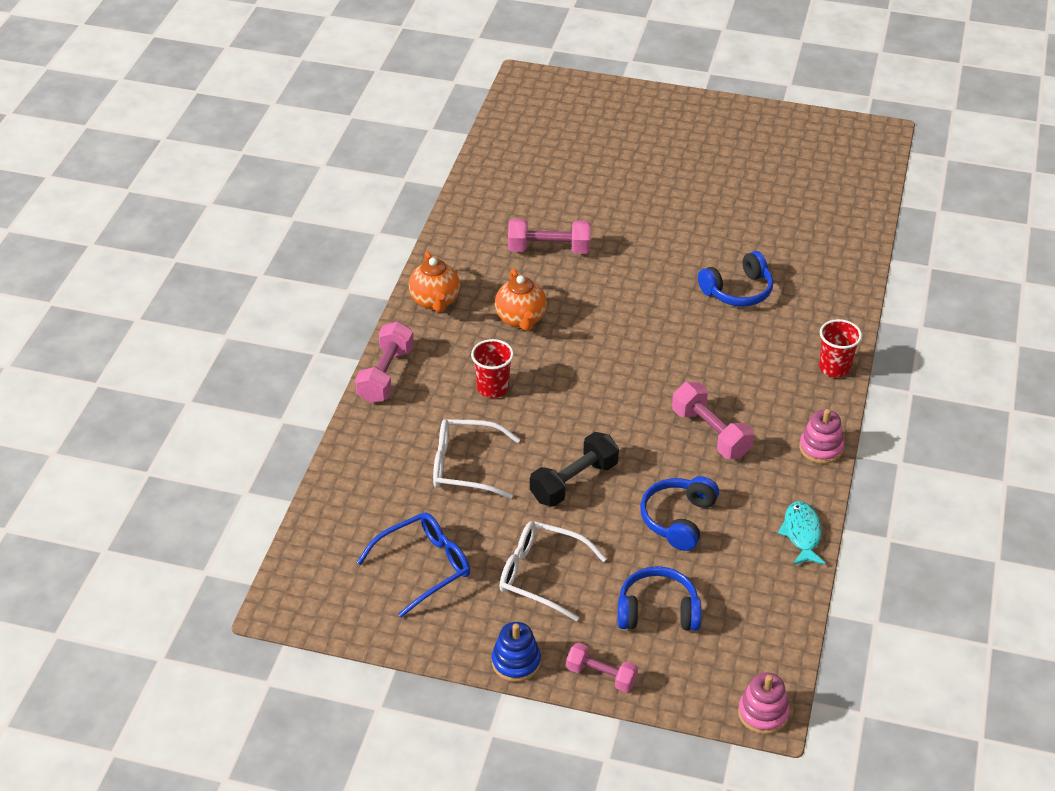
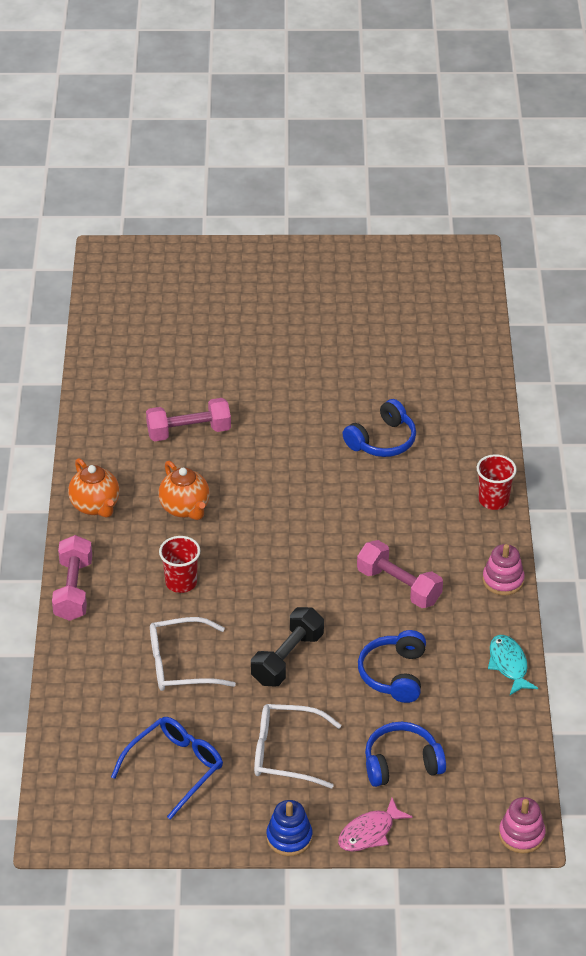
camera: 15 degrees left, 0 degrees up
(601, 675) = (369, 832): pink dumbbell -> pink fish

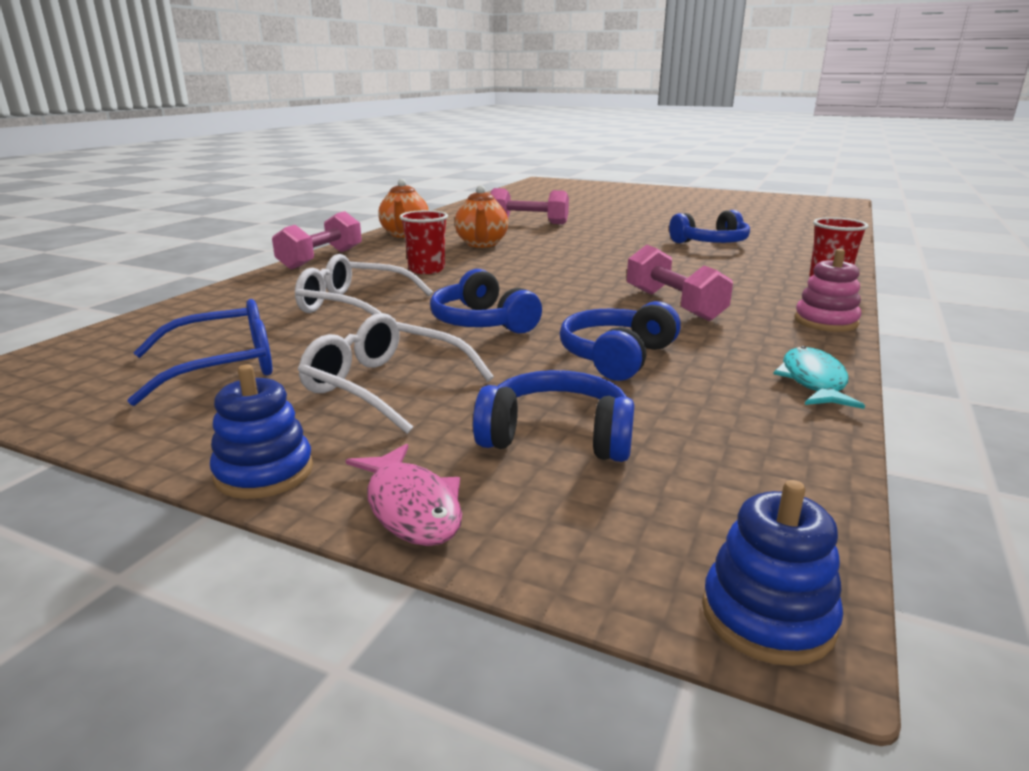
camera: 25 degrees right, 20 degrees down
(287, 658) = (482, 322): black dumbbell -> blue headphones
(369, 832) = (412, 507): pink fish -> pink fish turned 105 degrees counterclockwise
(521, 835) = (767, 616): pink stacking toy -> blue stacking toy

